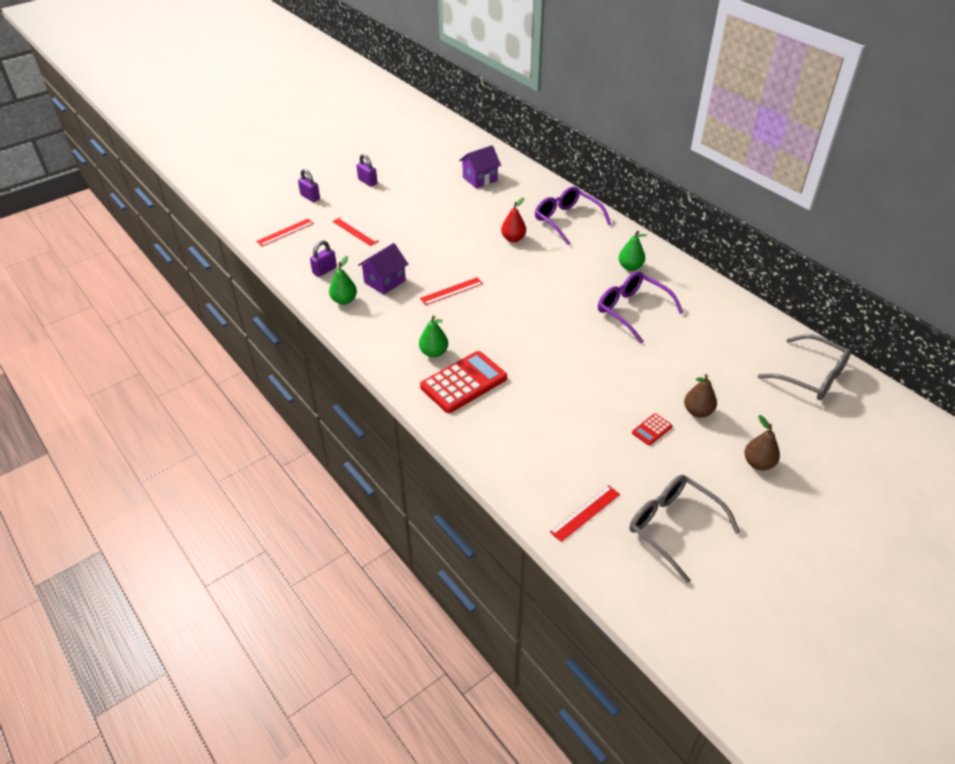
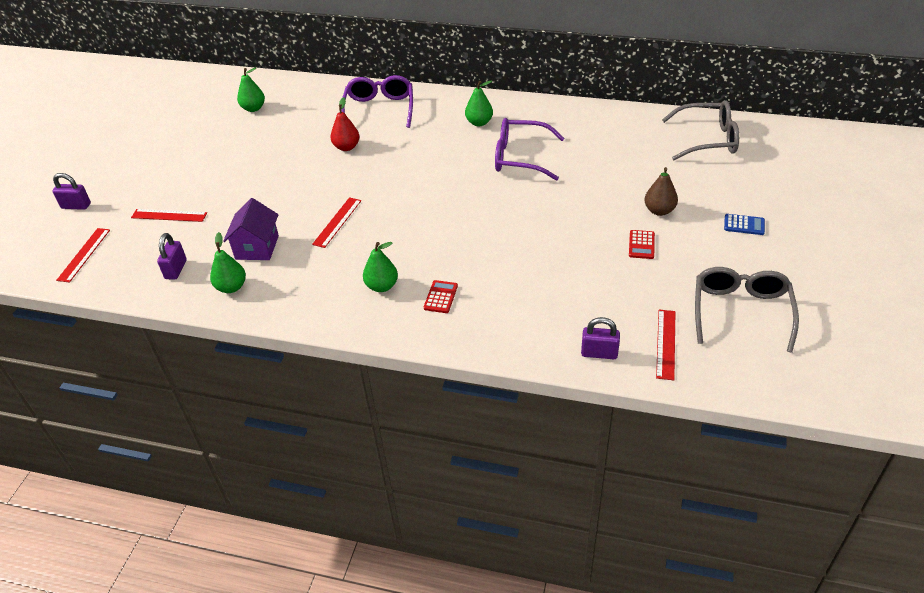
camera: 35 degrees left, 0 degrees up
(367, 182) = (130, 162): purple padlock -> purple padlock (599, 353)
(464, 382) = (440, 297): red calculator -> red calculator, size x0.45
(480, 179) = (253, 108): purple house -> green pear
(566, 220) = (379, 109): purple glasses -> purple glasses turned 75 degrees clockwise
(673, 527) = (740, 311): grey glasses -> grey glasses turned 90 degrees clockwise
(758, 463) = (744, 225): brown pear -> blue calculator

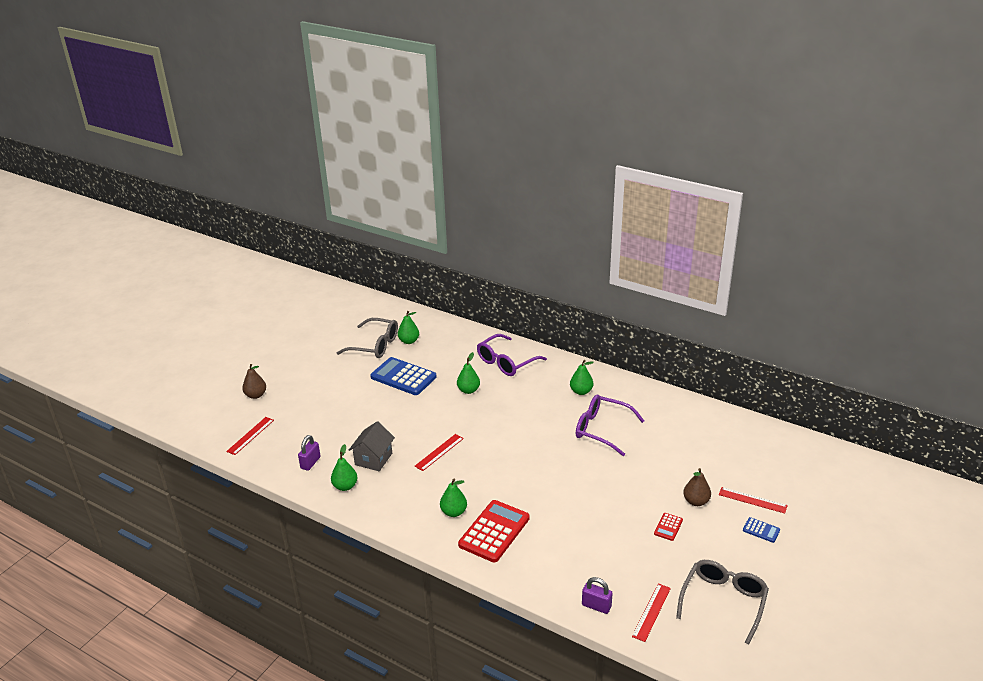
camera: 15 degrees right, 10 degrees down
(76, 206) = (256, 395): purple padlock -> brown pear
(169, 215) = (319, 418): red ruler -> red ruler (752, 500)
(257, 247) = (373, 459): purple house -> grey house
(261, 148) = (403, 377): none -> blue calculator
(346, 147) = (468, 390): red pear -> green pear
(379, 109) = (506, 362): purple glasses -> purple glasses turned 150 degrees counterclockwise
(440, 297) = (494, 531): red calculator -> red calculator, size x2.20
(708, 139) = (766, 448): grey glasses -> grey glasses (375, 345)

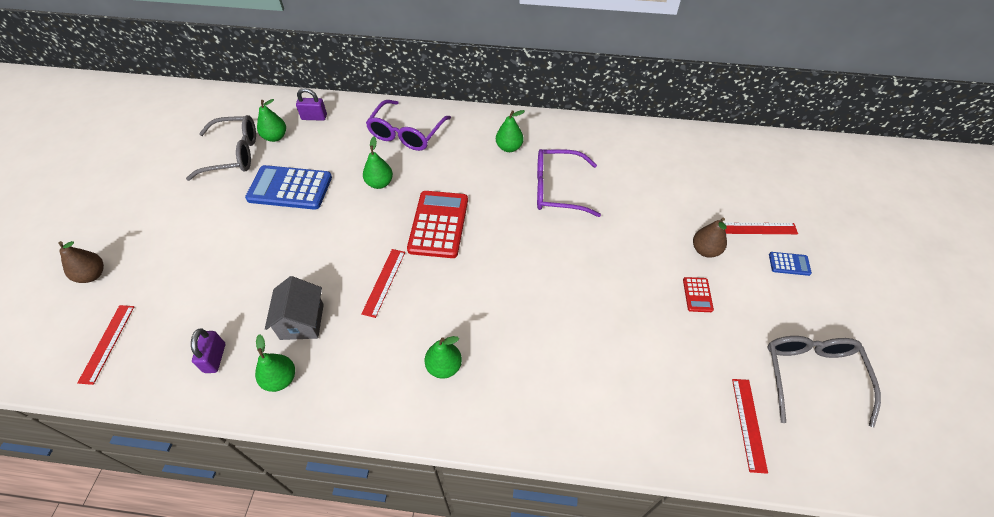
camera: 25 degrees left, 20 degrees up
(494, 531) = (508, 377): red calculator -> red calculator (438, 224)
(596, 606) = (685, 442): purple padlock -> purple padlock (314, 117)

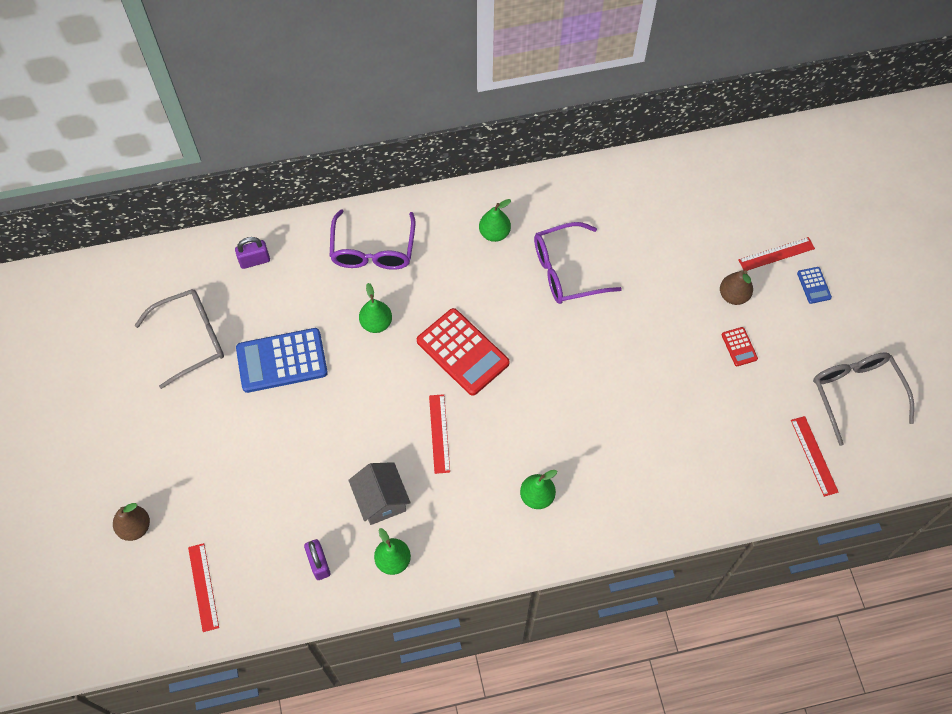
camera: 20 degrees left, 10 degrees up
(275, 137) = (225, 301): green pear -> none
(438, 224) = (462, 352): red calculator -> red calculator turned 150 degrees clockwise
(789, 264) = (813, 285): blue calculator -> blue calculator turned 90 degrees clockwise

